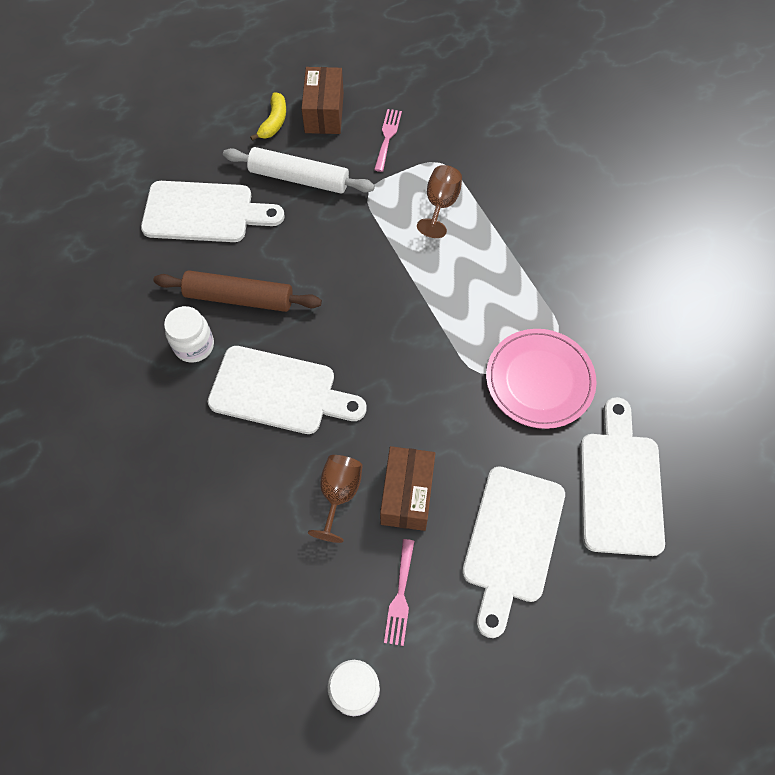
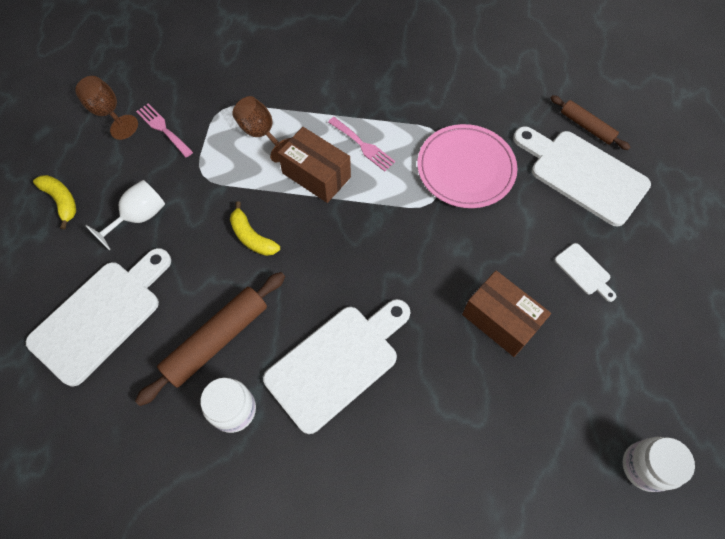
camera: 55 degrees left, 0 degrees up
(299, 178) = (139, 217): white rolling pin -> white goblet
(324, 113) = (92, 157): brown box -> brown box (316, 175)
(339, 494) = (466, 373): brown goblet -> brown goblet (108, 113)
(341, 263) = (252, 237): none -> yellow banana
(400, 596) = (584, 381): pink fork -> pink fork (363, 145)
(511, 541) = (584, 271): white cutting board -> white cutting board, size x0.45
(681, 460) = (586, 126): none -> brown rolling pin

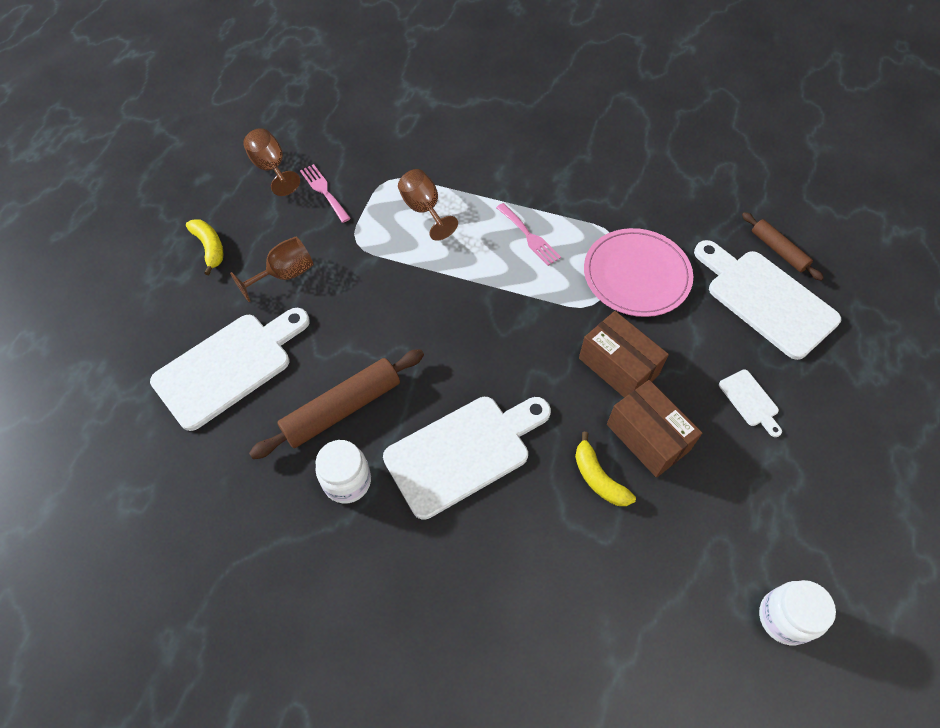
camera: 10 degrees right, 5 degrees down
(139, 217) = (284, 275): white goblet -> brown goblet
(252, 237) = (396, 311): yellow banana -> yellow banana (598, 478)
(316, 175) = (474, 259): brown box -> brown box (618, 366)

